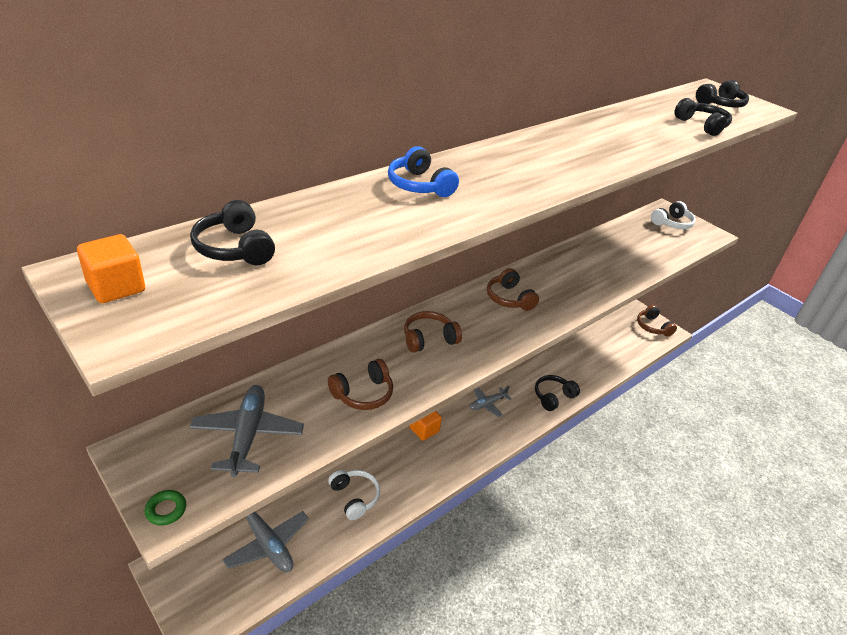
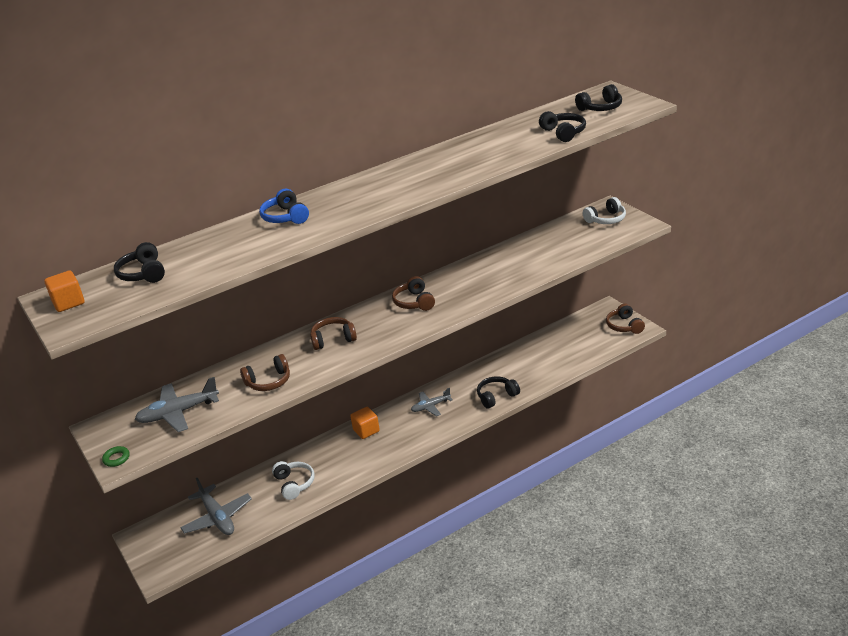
camera: 15 degrees right, 5 degrees down
(247, 435) = (178, 413): grey plane -> grey plane turned 120 degrees counterclockwise

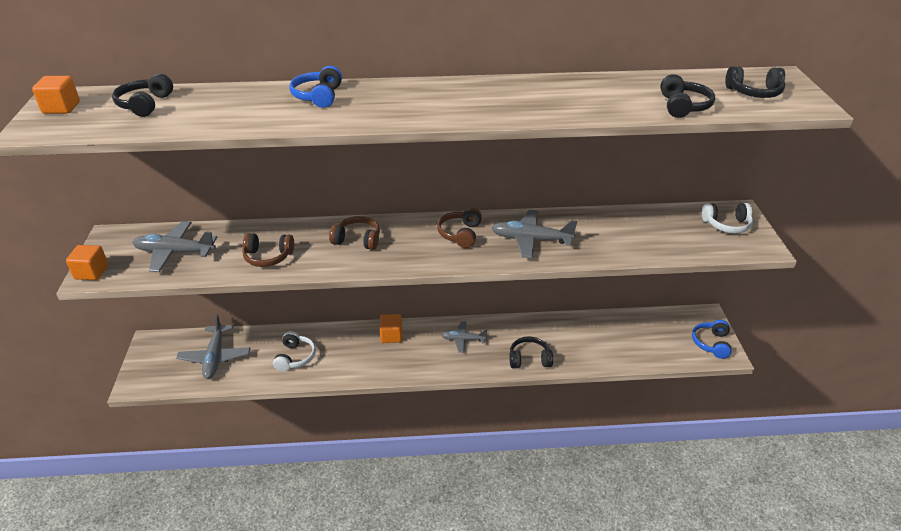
camera: 25 degrees right, 5 degrees up
(116, 458) = (91, 272): green ring -> orange cube
(473, 284) = (531, 240): none -> grey plane
(624, 326) = (711, 343): brown headphones -> blue headphones

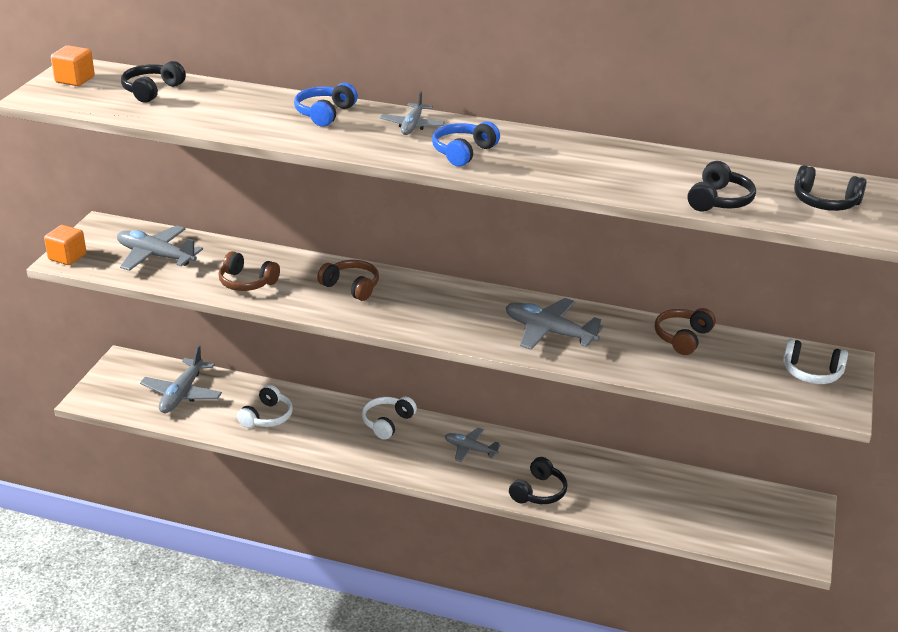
camera: 20 degrees right, 5 degrees down
(391, 336) = (387, 423): orange cube -> white headphones
(400, 93) = (412, 126): none -> grey plane
(460, 234) = (470, 307): brown headphones -> brown headphones (683, 338)
(529, 359) = (538, 492): black headphones -> black headphones turned 105 degrees clockwise
(711, 343) = (791, 538): blue headphones -> blue headphones (463, 152)

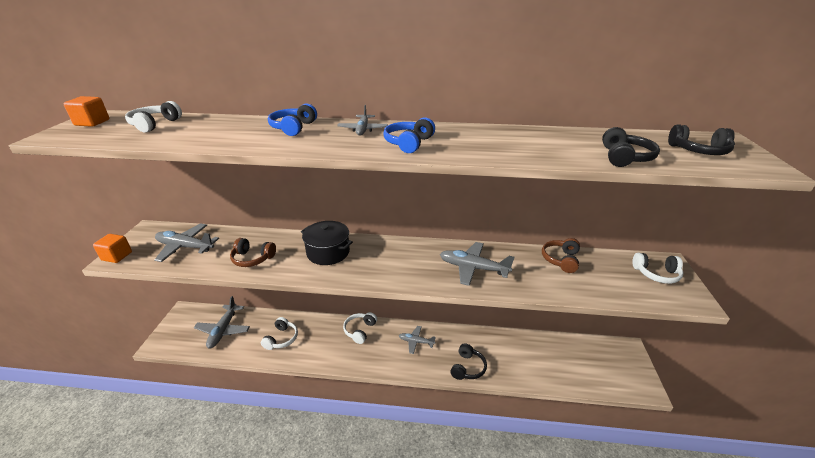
camera: 10 degrees left, 0 degrees up
(152, 90) = (155, 124): black headphones -> white headphones
(351, 287) = (328, 252): brown headphones -> black pot

